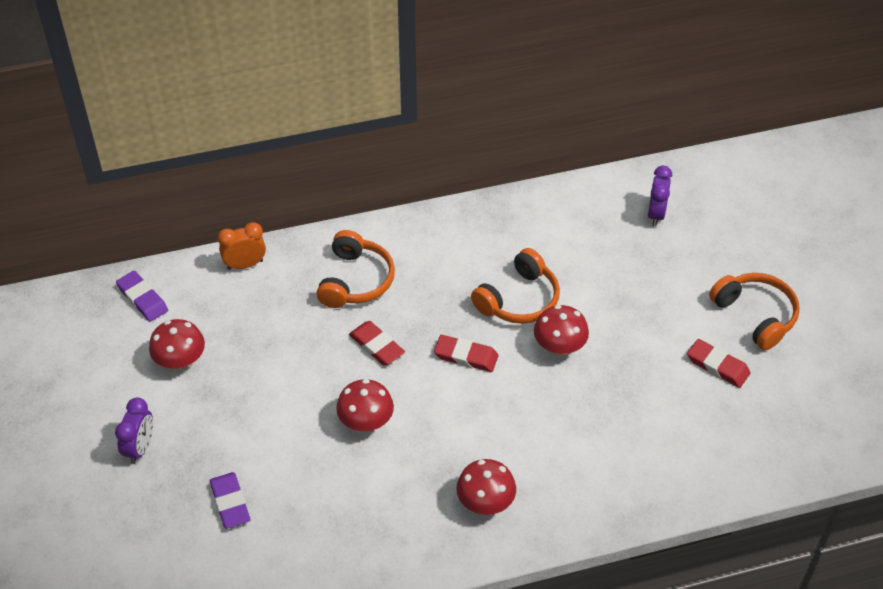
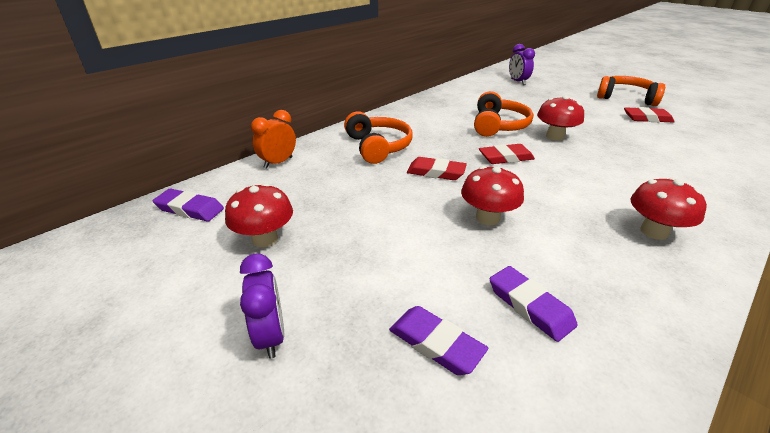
camera: 30 degrees left, 15 degrees down
(313, 510) = (530, 306): none -> purple eraser

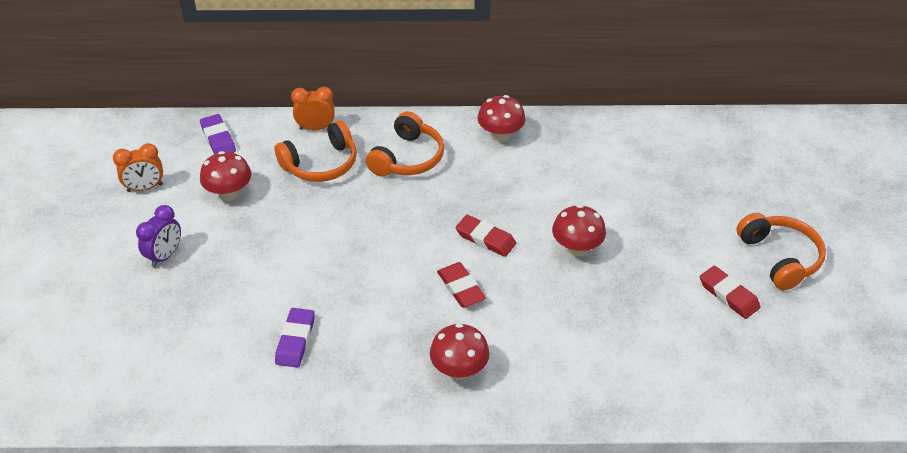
camera: 45 degrees right, 10 degrees up
(149, 289) = (145, 188): none -> orange clock
(436, 172) = (406, 214): red eraser -> red eraser (461, 288)
(436, 343) = (224, 318): purple eraser -> none
(487, 218) = (373, 276): red mushroom -> red mushroom (500, 135)
(498, 125) = (551, 201): orange headphones -> orange headphones (321, 164)
(517, 82) = (705, 154): purple clock -> none

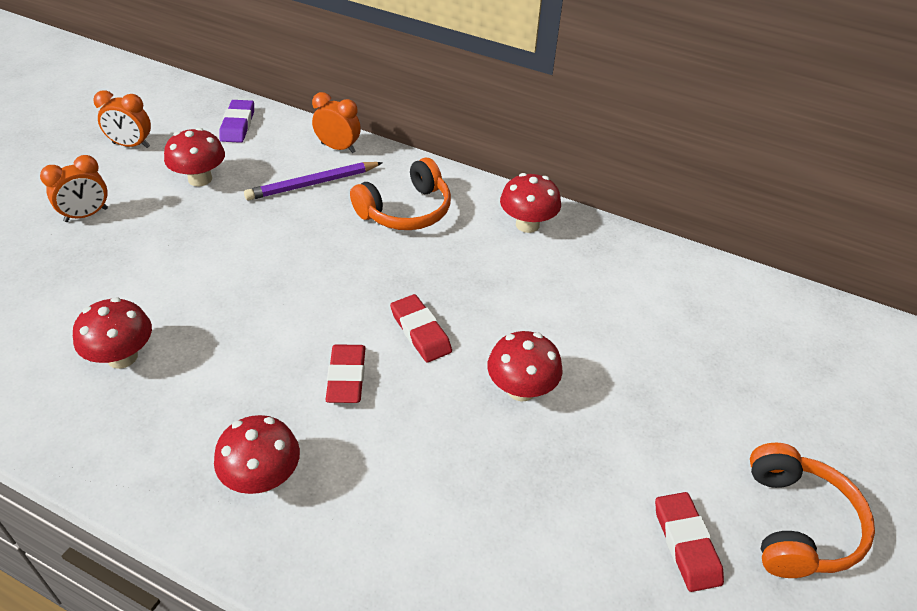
camera: 25 degrees right, 0 degrees up
(165, 256) = (86, 215): purple clock -> orange clock
(295, 340) = (122, 357): purple eraser -> red mushroom
(321, 164) = (312, 184): orange headphones -> purple pencil

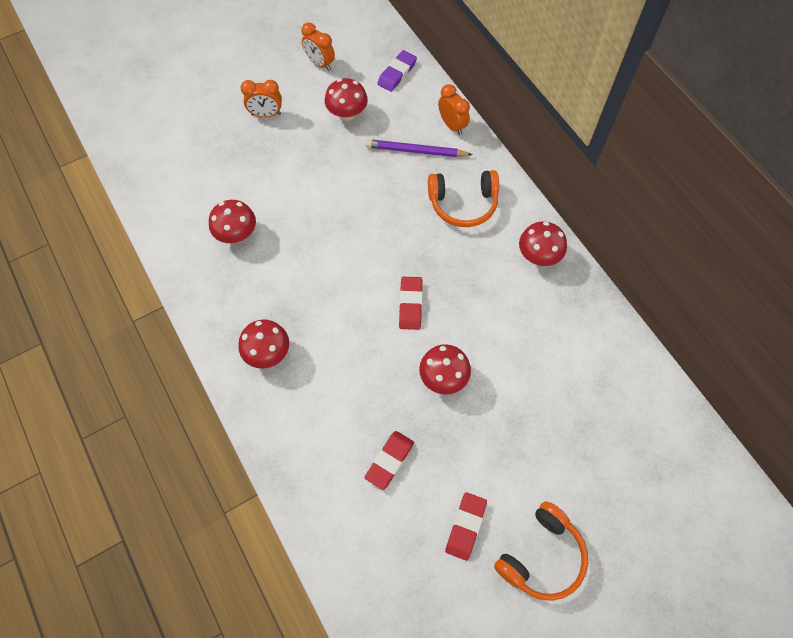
camera: 35 degrees right, 20 degrees up
(346, 377) = (348, 313): red eraser -> red eraser (389, 460)

